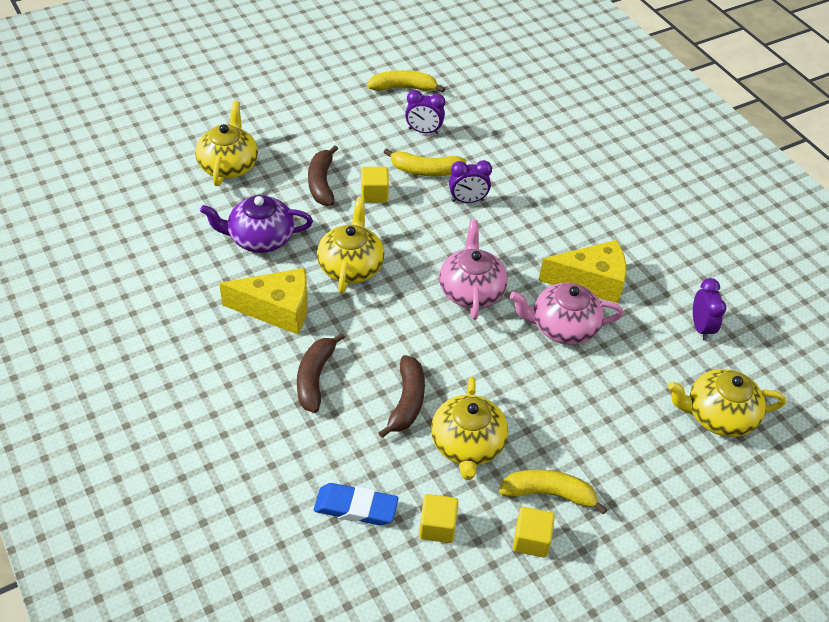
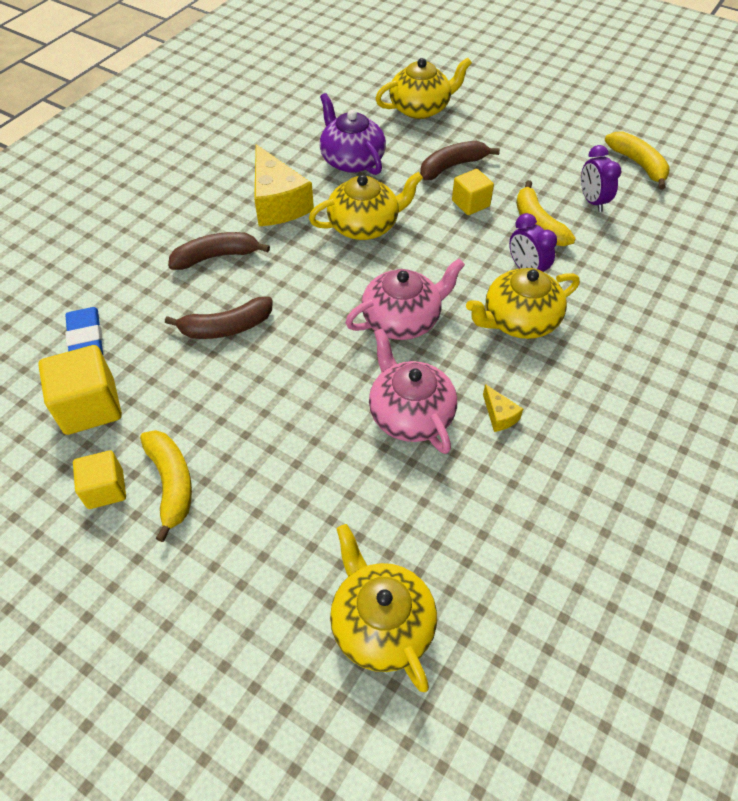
camera: 65 degrees right, 5 degrees up
(437, 526) = (90, 406): yellow cube -> yellow cube, size x1.59
(467, 445) = (199, 392): yellow teapot -> yellow teapot (519, 320)
(590, 281) = (499, 415): yellow cheese -> yellow cheese, size x0.44
(701, 327) = (515, 556): purple clock -> none

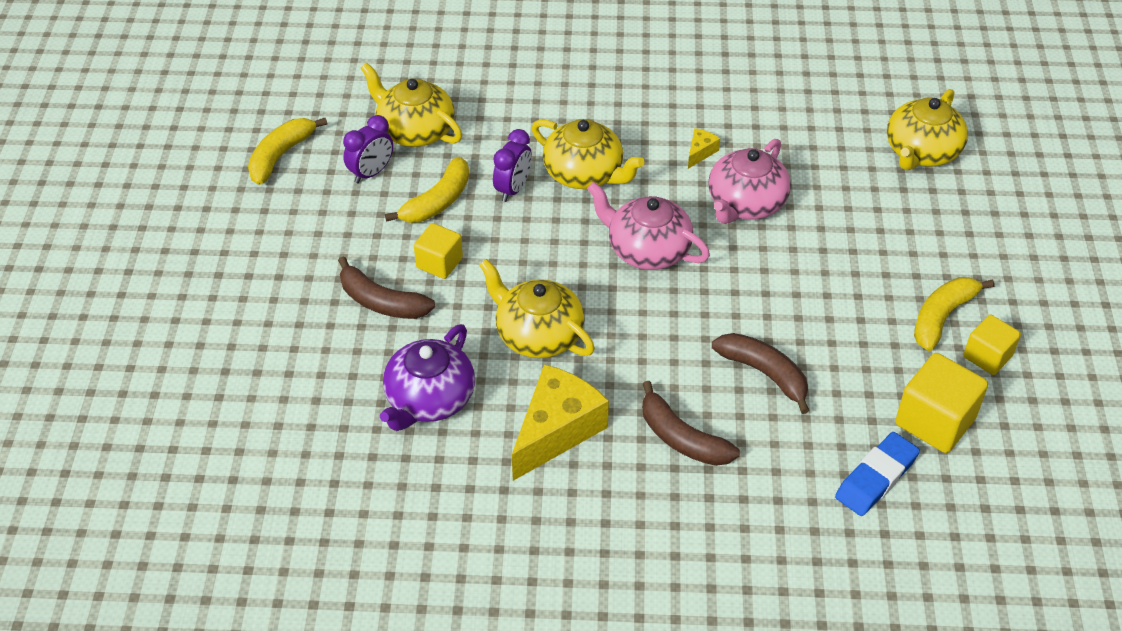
camera: 120 degrees left, 5 degrees down
(421, 108) = (274, 378): yellow teapot -> yellow teapot (414, 130)

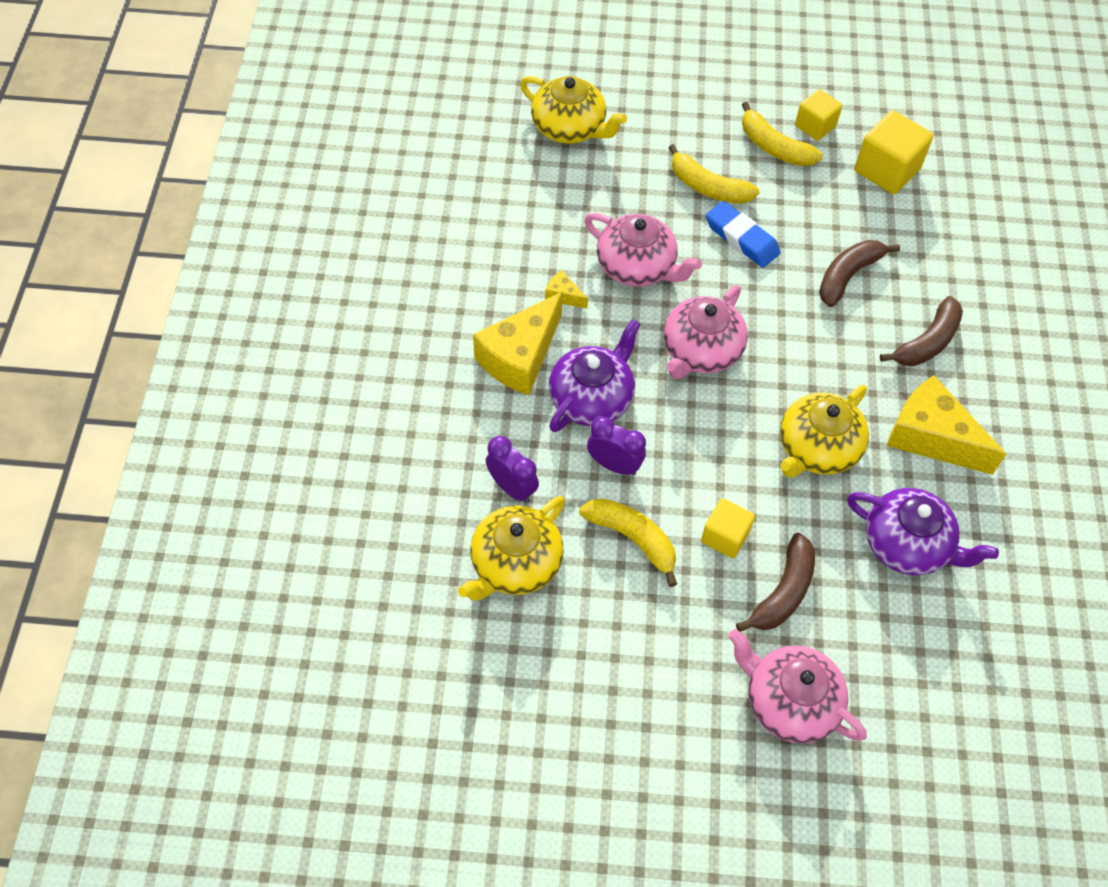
camera: 90 degrees left, 10 degrees up
(276, 301) = (789, 701): none -> pink teapot
(280, 156) = (553, 715): yellow banana -> yellow banana (708, 187)
(371, 173) = (585, 609): purple clock -> purple clock (512, 488)
(585, 173) = (592, 398): yellow teapot -> purple teapot
(625, 126) = (520, 357): none -> yellow cheese
(876, 478) = (949, 215): blue eraser -> blue eraser (741, 238)

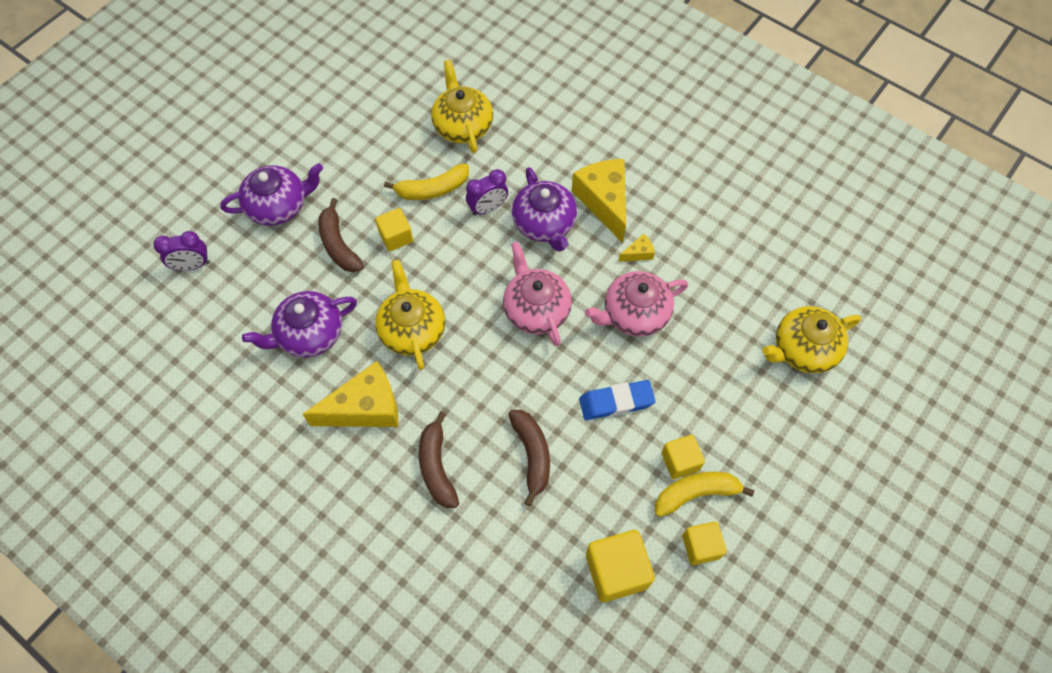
camera: 125 degrees right, 5 degrees up
(512, 488) = (512, 149): purple clock -> purple clock (192, 265)
(708, 187) = (681, 411): yellow banana -> none
(755, 169) = (680, 461): none -> yellow cube
(789, 701) = (279, 206): pink teapot -> purple teapot

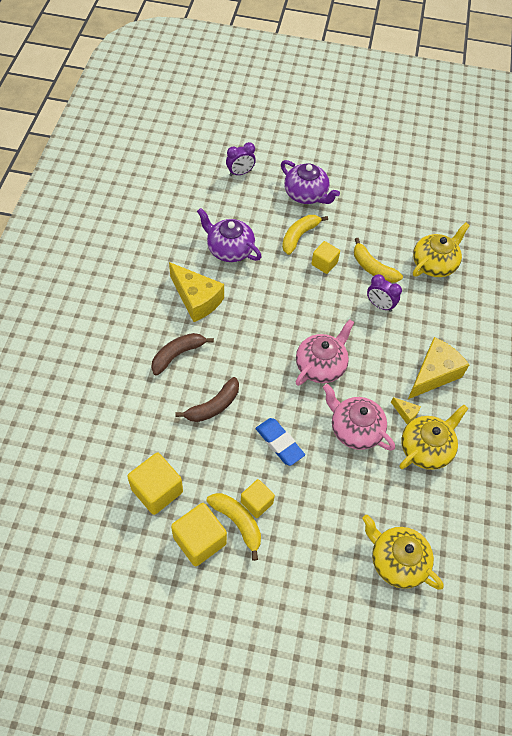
camera: 60 degrees right, 5 degrees down
(192, 265) = (240, 173): purple clock -> purple clock turned 75 degrees counterclockwise
(338, 245) = (299, 236): brown banana -> yellow banana
(412, 329) = (264, 301): yellow teapot -> yellow teapot (426, 448)
(544, 224) = (390, 344): purple teapot -> none
(701, 546) = (199, 540): yellow cube -> yellow cube, size x1.59

